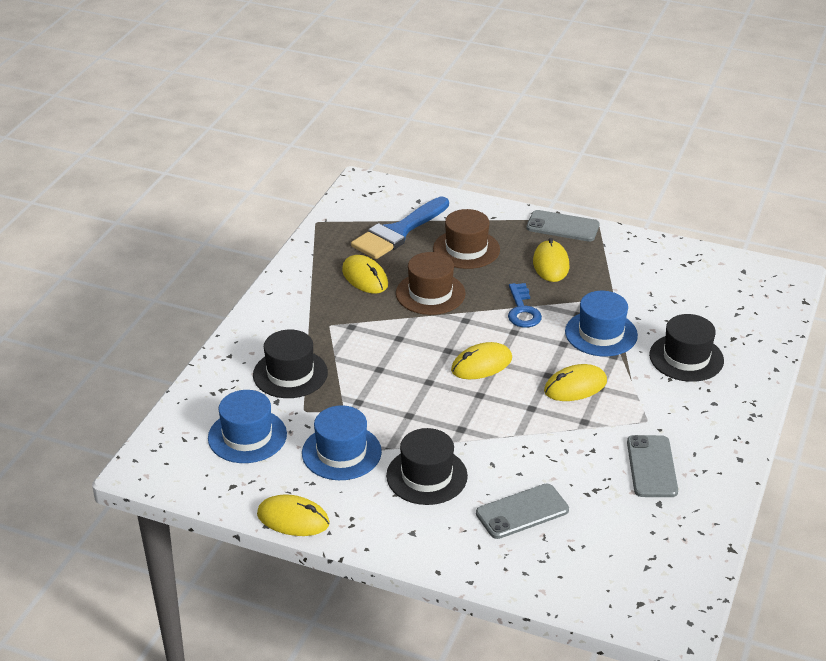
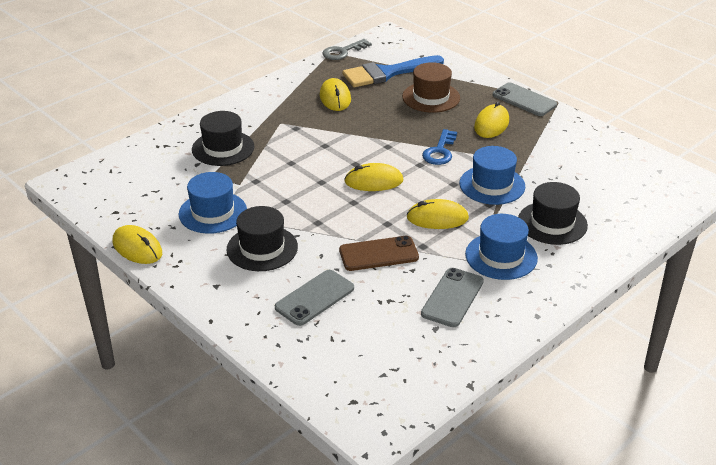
camera: 25 degrees right, 0 degrees up
(247, 436) = (155, 181): blue hat -> blue hat (501, 256)
(329, 218) = (343, 52): none -> grey key
(430, 293) = (376, 121): brown hat -> none
(522, 512) = (314, 298): grey phone -> grey phone turned 45 degrees counterclockwise
(548, 444) = (378, 254): none -> brown phone

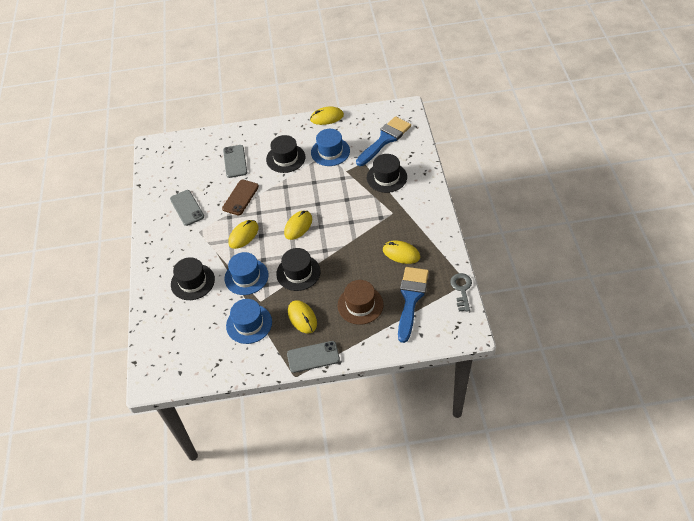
camera: 130 degrees right, 15 degrees up
(149, 175) = (385, 139): none -> blue brush
(440, 151) = (298, 272): blue key -> black hat
(501, 256) = (192, 243): blue hat -> blue hat (249, 324)

